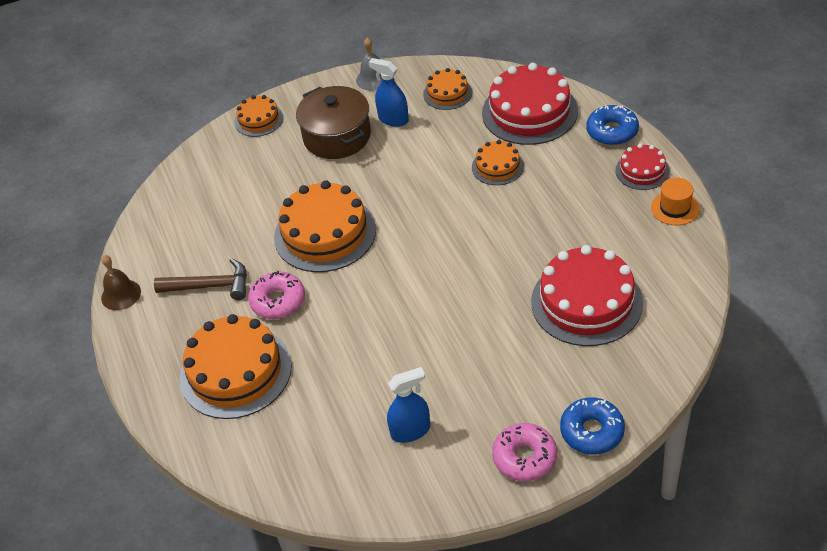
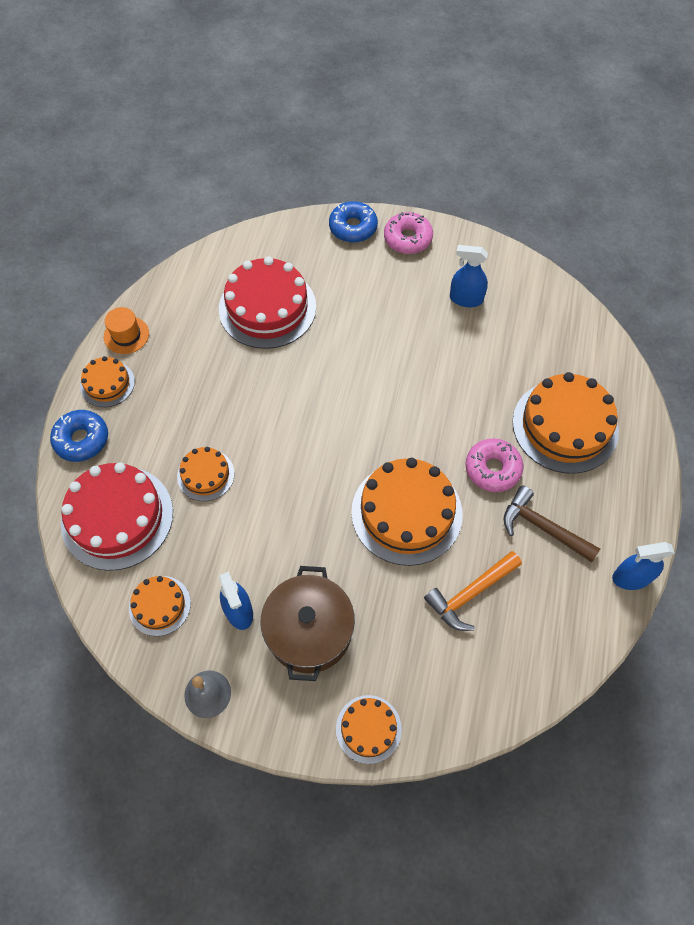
camera: 150 degrees left, 15 degrees up
(121, 294) = (631, 578): brown bell -> blue spray bottle
(240, 216) = (470, 594): none -> orange hammer
(642, 171) = (107, 384): red cake -> orange cake

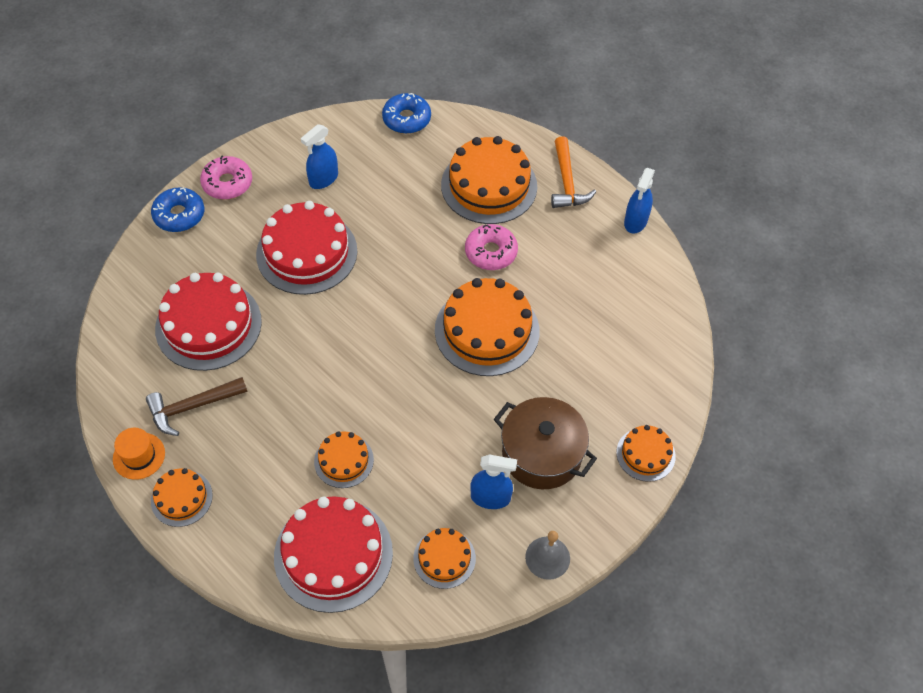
camera: 60 degrees left, 5 degrees down
(82, 440) = (227, 549): blue donut -> blue donut (406, 119)
(383, 331) = (307, 252): none -> red cake
(470, 594) = (583, 327): orange hammer -> orange hammer (567, 182)
(542, 527) = (561, 250): brown hammer -> brown hammer (192, 407)

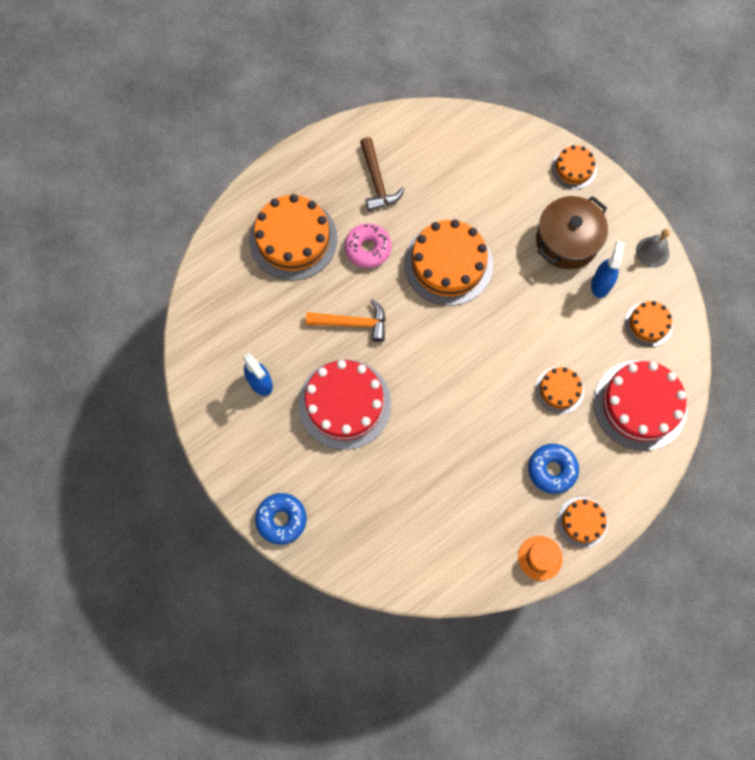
camera: 80 degrees left, 15 degrees up
(192, 407) = (496, 511): brown hammer -> brown hammer (377, 181)
(208, 325) = (413, 495): red cake -> none
(227, 183) = (249, 472): pink donut -> none
(406, 119) = (199, 299): blue donut -> blue donut (552, 470)
(567, 182) = (300, 174): orange hammer -> orange hammer (353, 323)
(635, 221) = (353, 129): blue spray bottle -> none

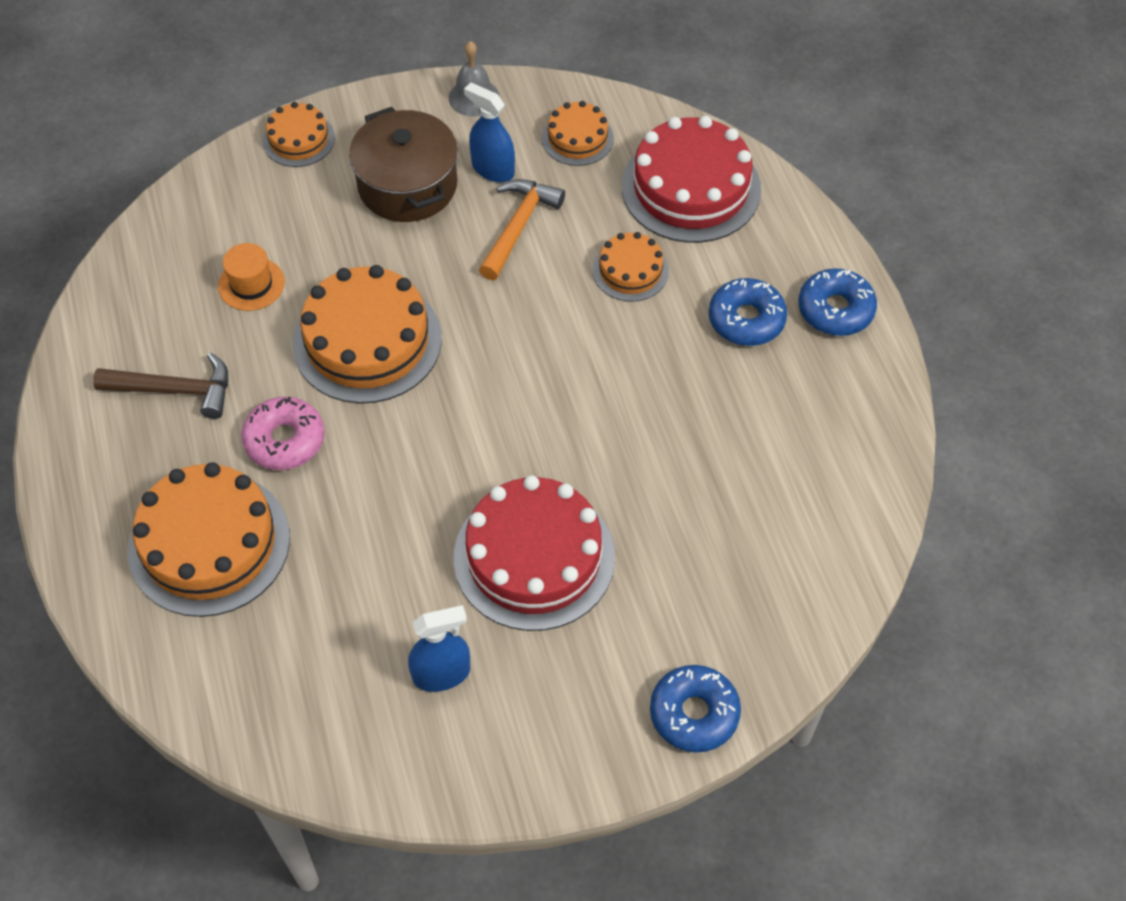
camera: 70 degrees left, 15 degrees down
(353, 323) = (402, 502): orange hammer -> orange hammer (518, 226)
(540, 558) = (871, 377): orange hat -> orange hat (251, 284)
(582, 522) = (835, 310): orange cake -> blue donut

